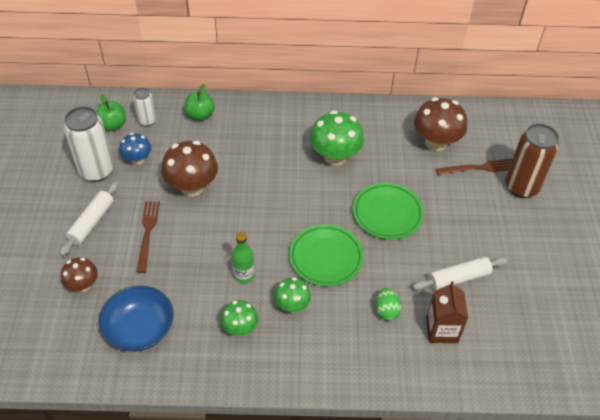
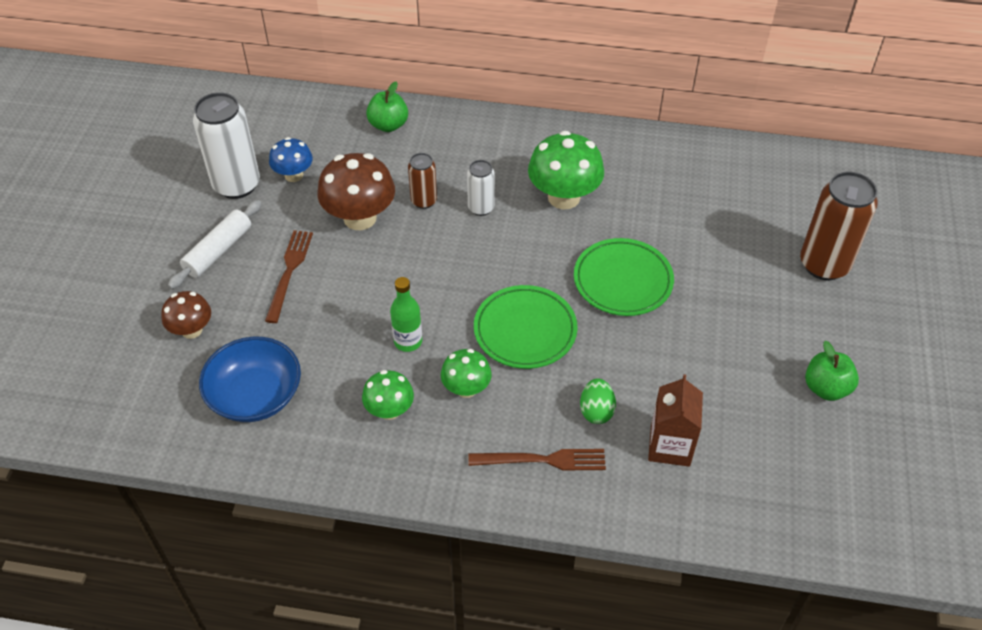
camera: 10 degrees right, 0 degrees up
(112, 125) = (269, 127): green apple -> green apple (826, 388)
(147, 121) = (316, 126): white can -> white can (481, 208)
(236, 169) = (424, 201): none -> brown can
(436, 142) = (711, 192): brown mushroom -> none
(458, 278) = (708, 379): white rolling pin -> none
(478, 168) = (766, 232): brown fork -> brown fork (542, 460)

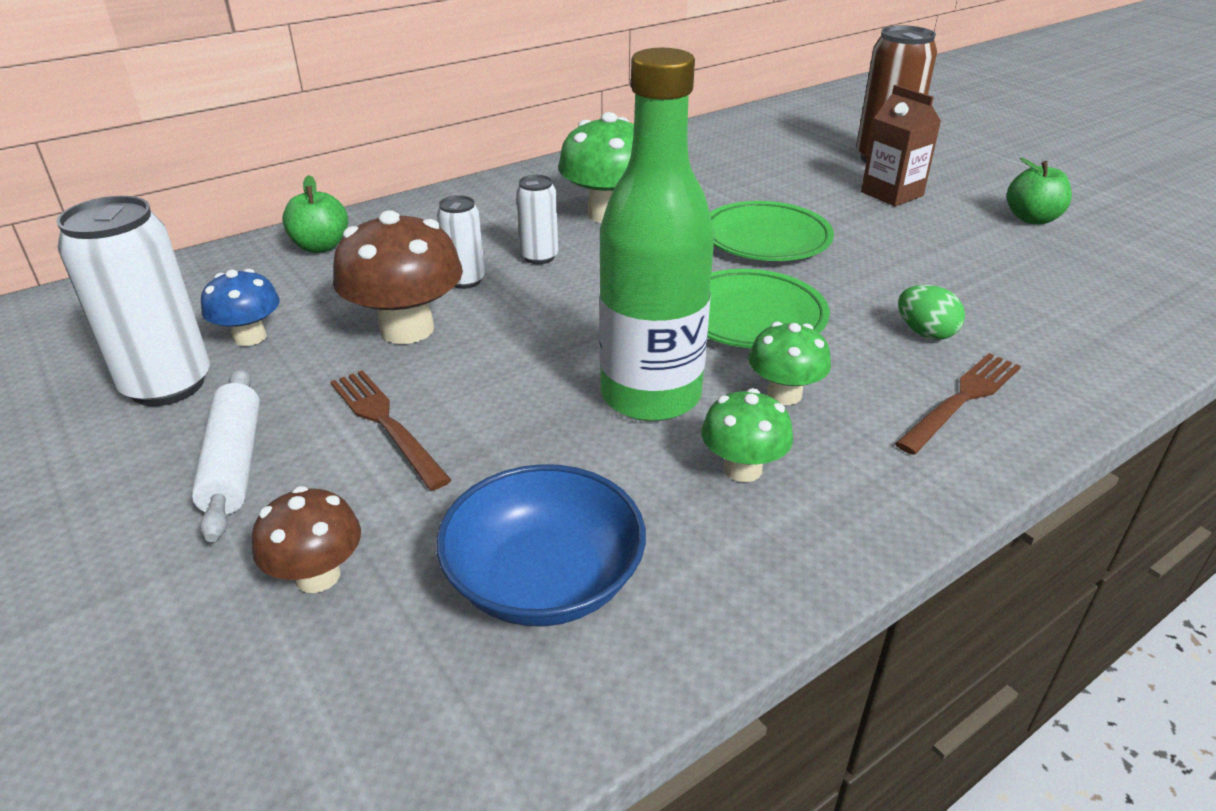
camera: 45 degrees left, 15 degrees down
(408, 341) = (650, 396): green bottle -> green bottle, size x2.15
(424, 201) = (465, 281): brown can -> white can
(670, 446) = (1024, 318): brown carton -> brown carton (892, 194)

